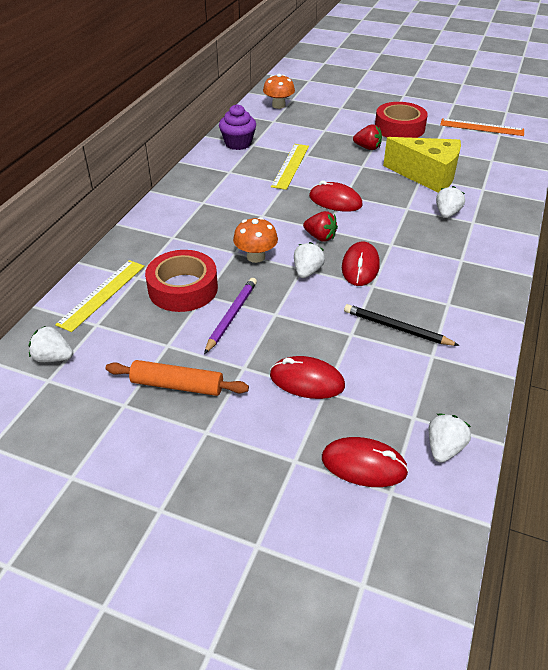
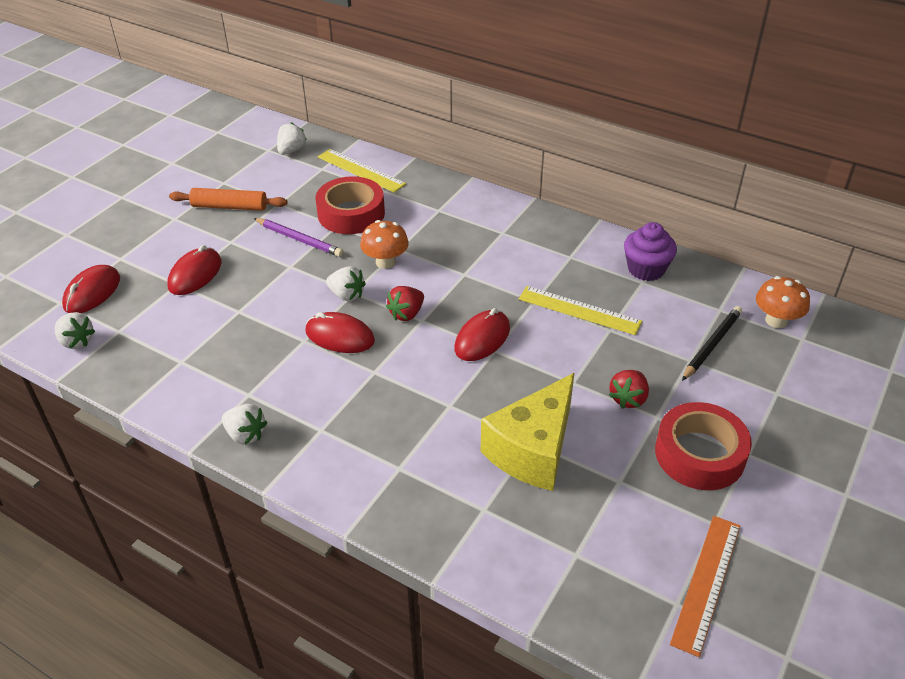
camera: 100 degrees right, 0 degrees up
(177, 385) = (229, 207): orange rolling pin -> orange rolling pin turned 75 degrees clockwise
(396, 328) = (230, 344): black pencil -> black pencil (711, 344)
(447, 213) = (426, 444): white strawberry -> white strawberry (245, 435)

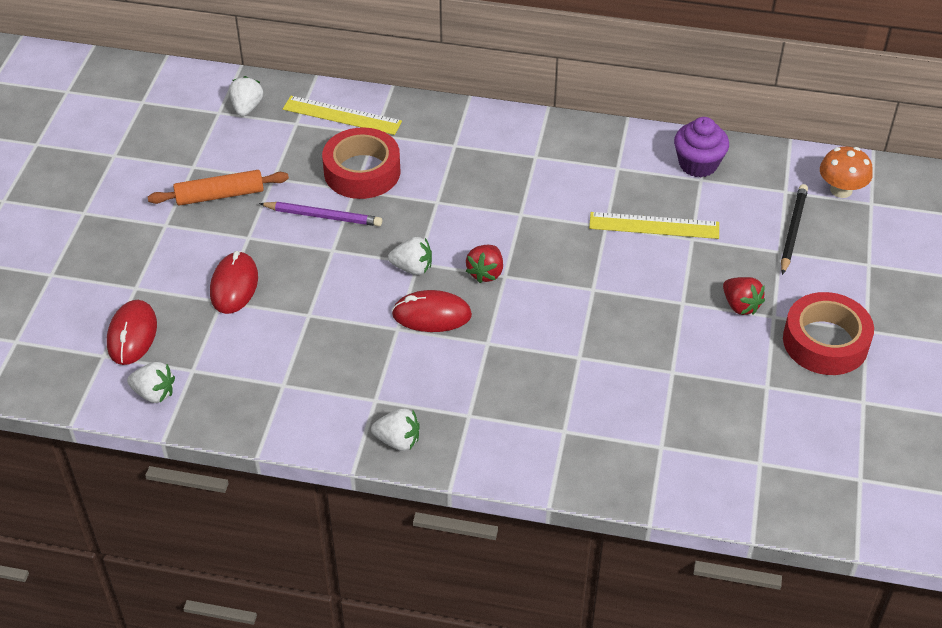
camera: 20 degrees left, 5 degrees up
(385, 262) = (432, 220): orange mushroom -> none
(482, 338) = (575, 280): red mouse -> none
(533, 450) = (677, 379): yellow cheese -> none
(628, 399) = (740, 305): red strawberry -> red strawberry turned 45 degrees counterclockwise
(706, 582) = (876, 454): orange ruler -> none

